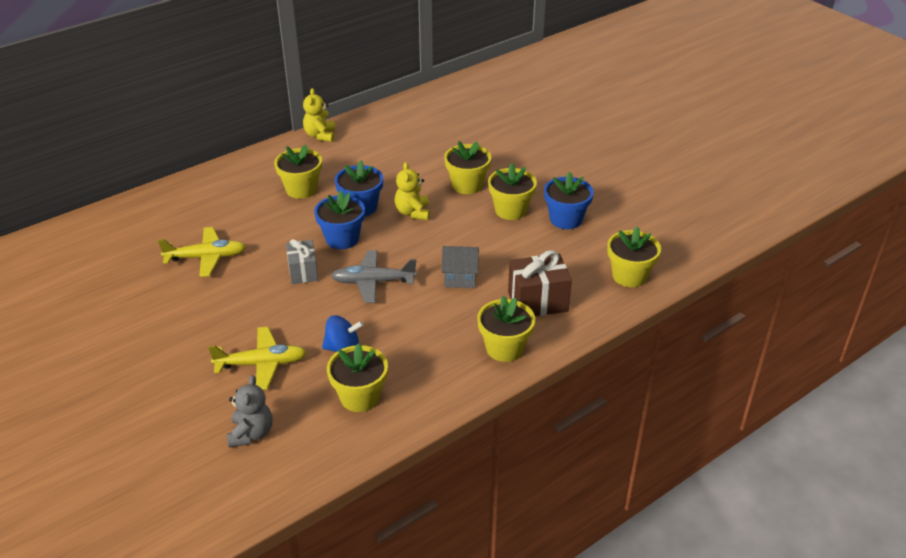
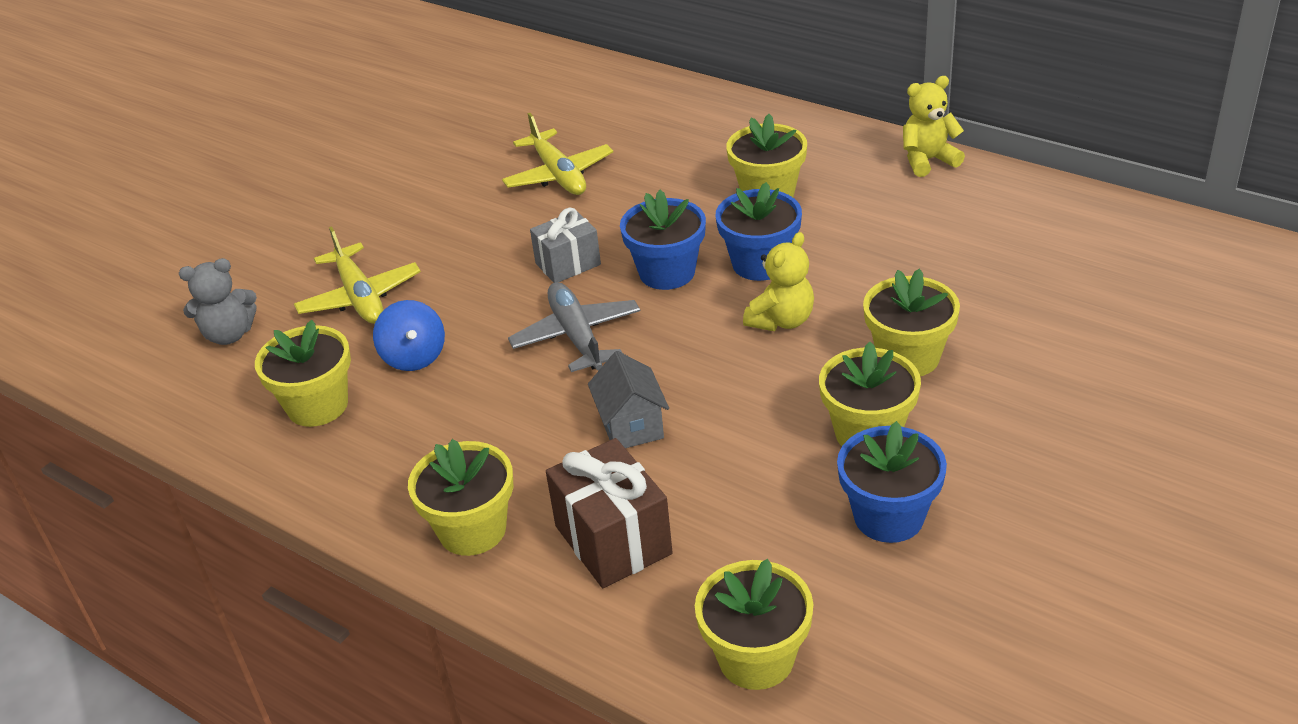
camera: 75 degrees right, 0 degrees up
(413, 212) = (781, 320): yellow teddy bear -> yellow teddy bear turned 150 degrees clockwise

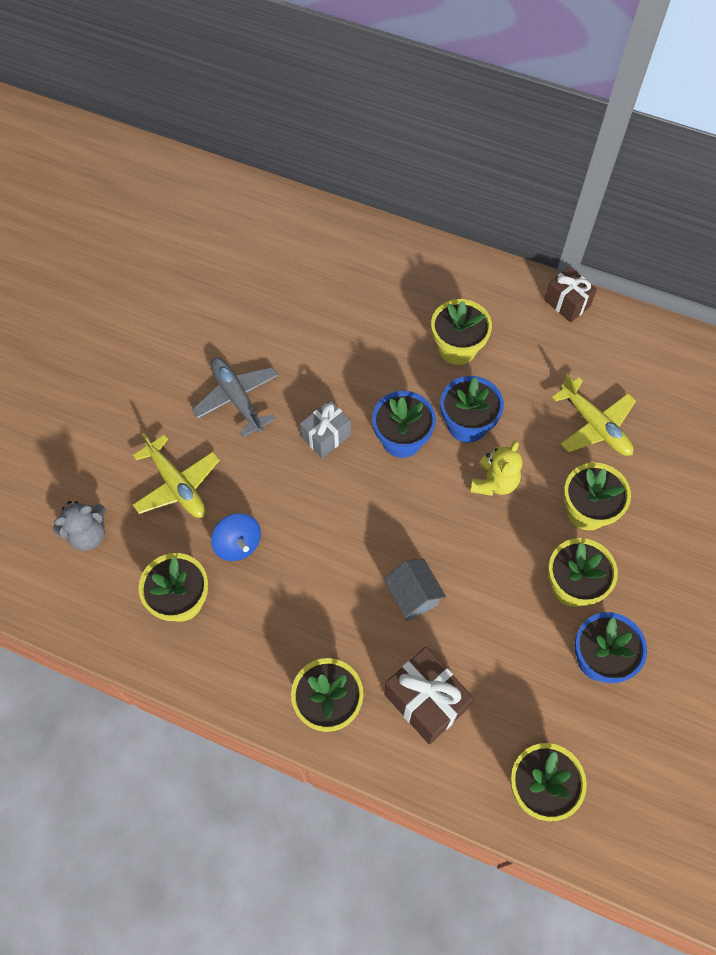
camera: 15 degrees left, 25 degrees up
(558, 175) = (293, 337): yellow plane -> yellow plane (595, 425)
(576, 336) = (352, 511): grey plane -> grey plane (237, 398)
(928, 160) = (567, 303): yellow teddy bear -> brown gift

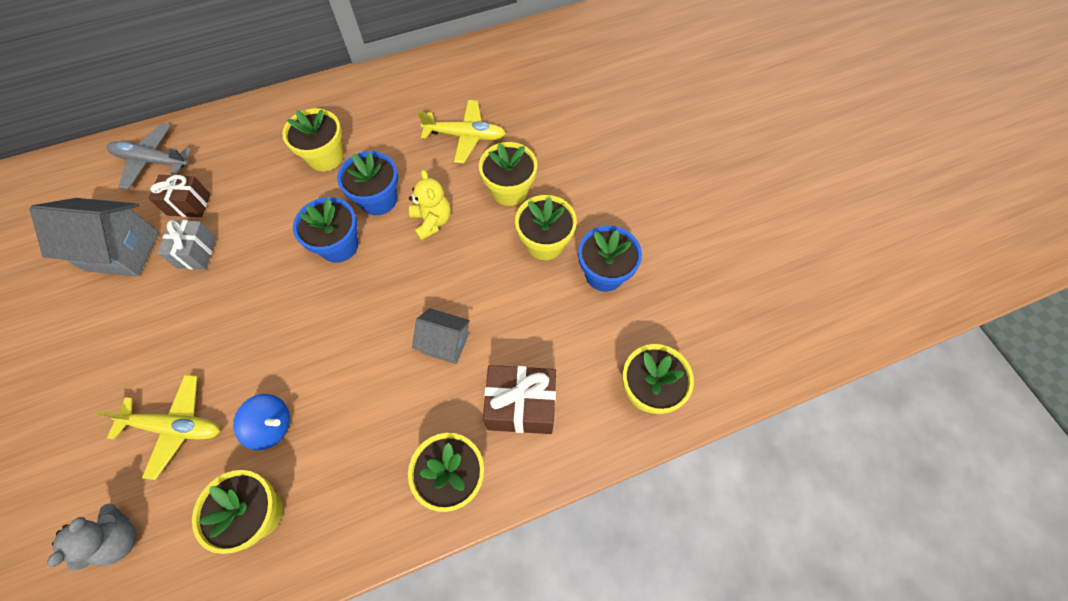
camera: 45 degrees left, 0 degrees up
(237, 398) = (174, 319): grey plane -> grey plane (152, 161)
(243, 309) = (123, 251): none -> grey house
(326, 436) = (277, 289): grey gift -> grey gift (197, 252)
(567, 303) = (377, 78): brown gift -> brown gift (189, 204)

